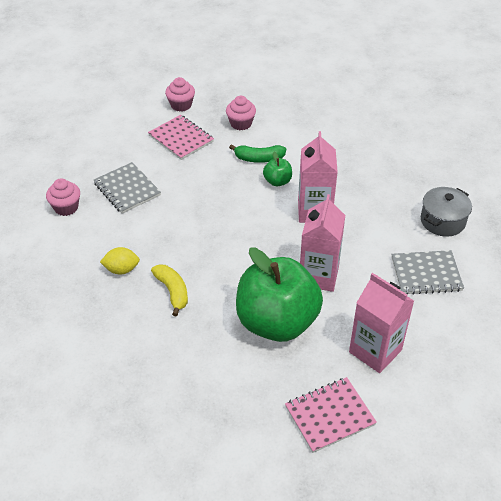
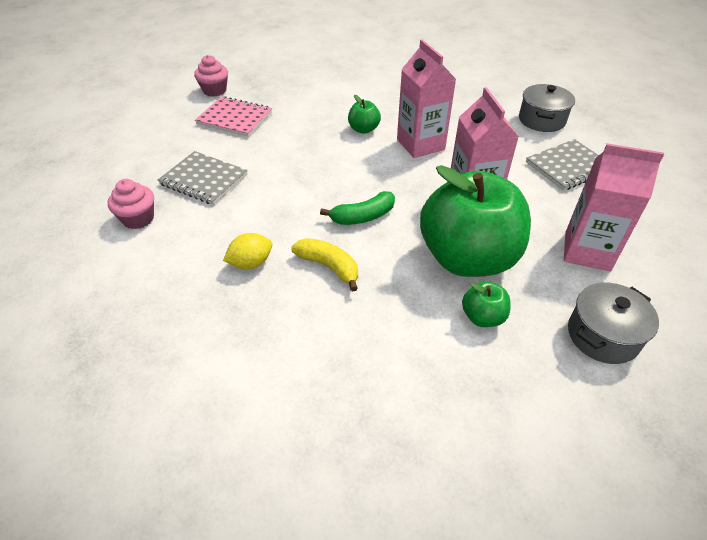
camera: 25 degrees left, 0 degrees up
(241, 123) = (289, 91): pink cupcake -> none
(253, 369) = (483, 317): none -> green apple
(259, 159) = (330, 115): green banana -> green banana (363, 216)
(329, 416) = (603, 335): pink notebook -> grey pot

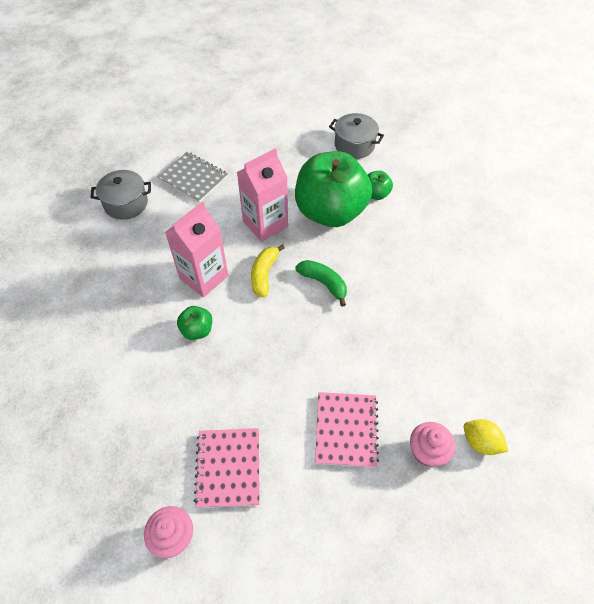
camera: 115 degrees left, 10 degrees up
(204, 179) = (346, 430): grey notebook -> pink notebook
(251, 263) = (416, 332): yellow lemon -> yellow lemon (480, 442)
(329, 266) = (387, 283): yellow banana -> yellow banana (264, 274)
(587, 251) = (287, 158): pink carton -> none

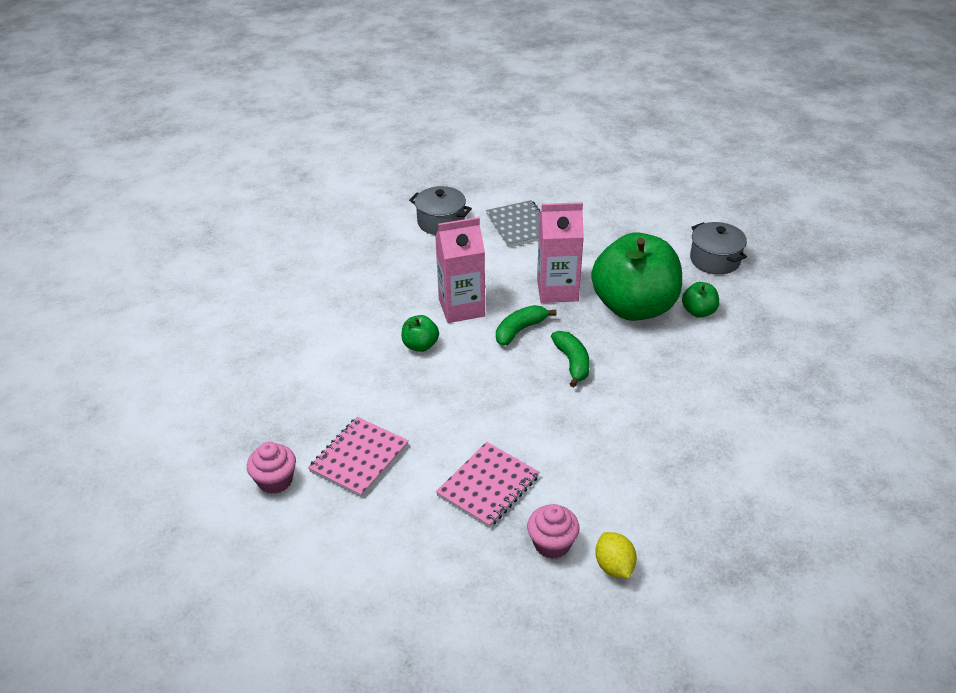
camera: 35 degrees right, 15 degrees down
(264, 274) = (520, 330): yellow banana -> green banana

